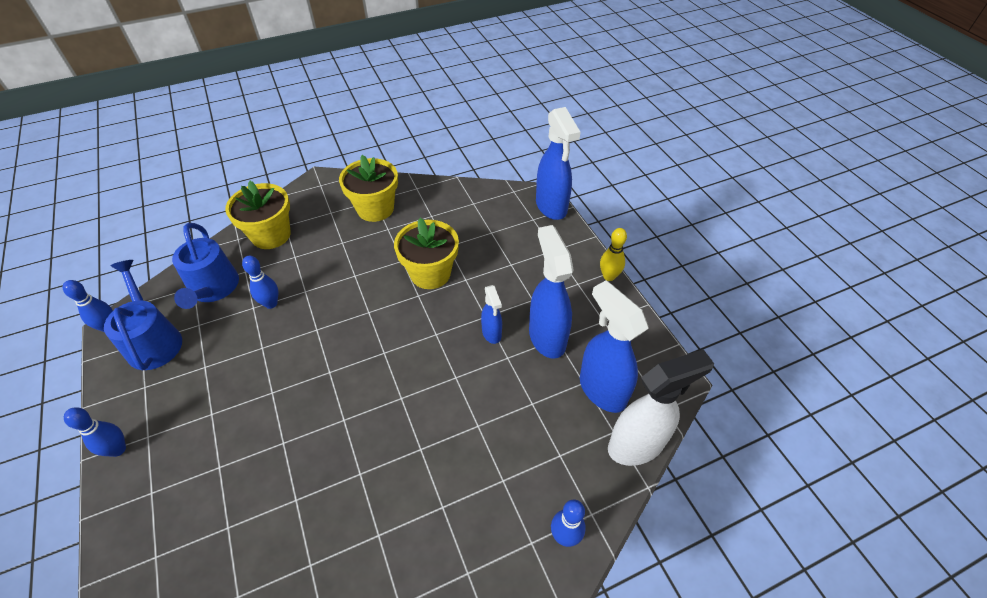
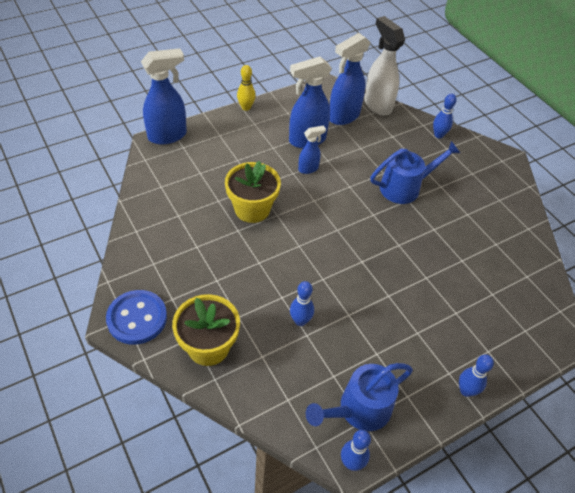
camera: 100 degrees left, 0 degrees up
(213, 289) = (289, 378): blue watering can -> blue watering can (405, 187)
(318, 191) = (137, 318): none -> blue button
(375, 209) = (167, 260): yellow flower pot -> none

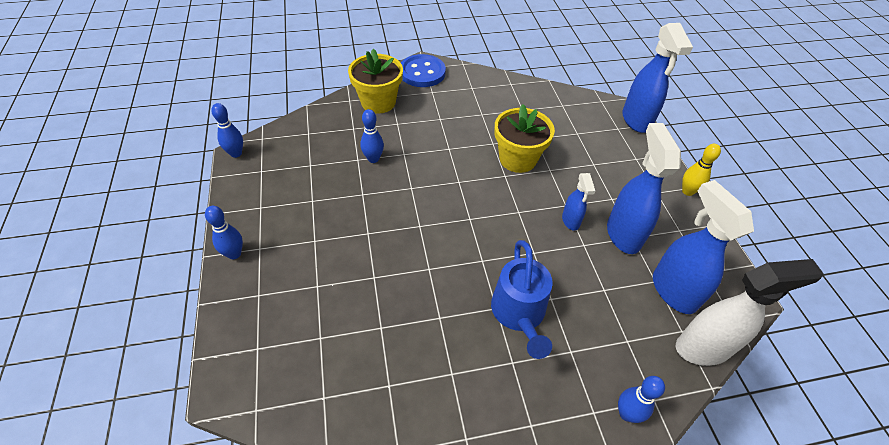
camera: 110 degrees right, 0 degrees up
(359, 410) = (271, 171): blue watering can -> none

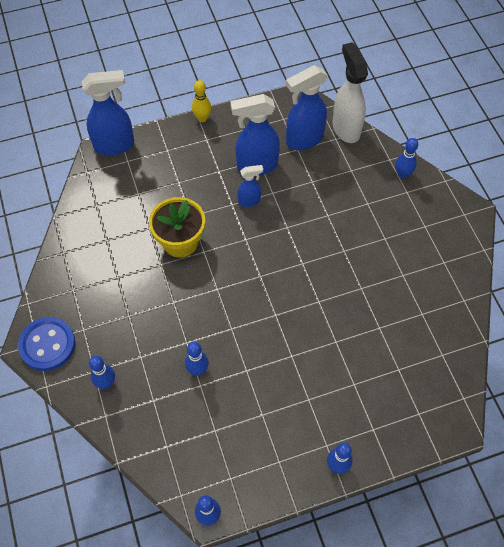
camera: 95 degrees left, 10 degrees up
(378, 102) = (106, 383): yellow flower pot -> blue bowling pin
(519, 314) = (345, 235): blue watering can -> none

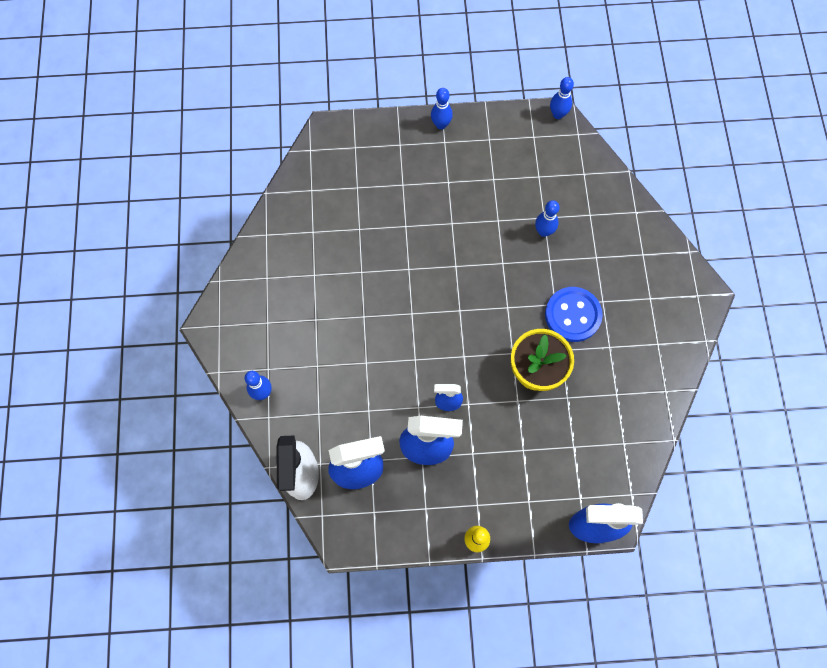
camera: 165 degrees left, 10 degrees up
(47, 345) = (687, 291): blue button -> blue button (572, 315)
(106, 383) = (632, 240): blue bowling pin -> none

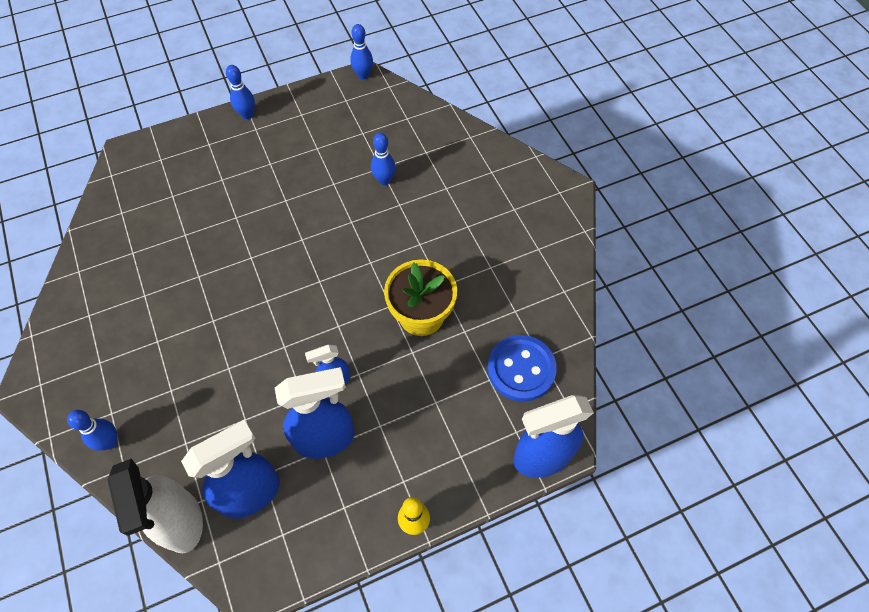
camera: 20 degrees left, 10 degrees down
(572, 315) = (441, 248): blue button -> blue button (521, 369)

